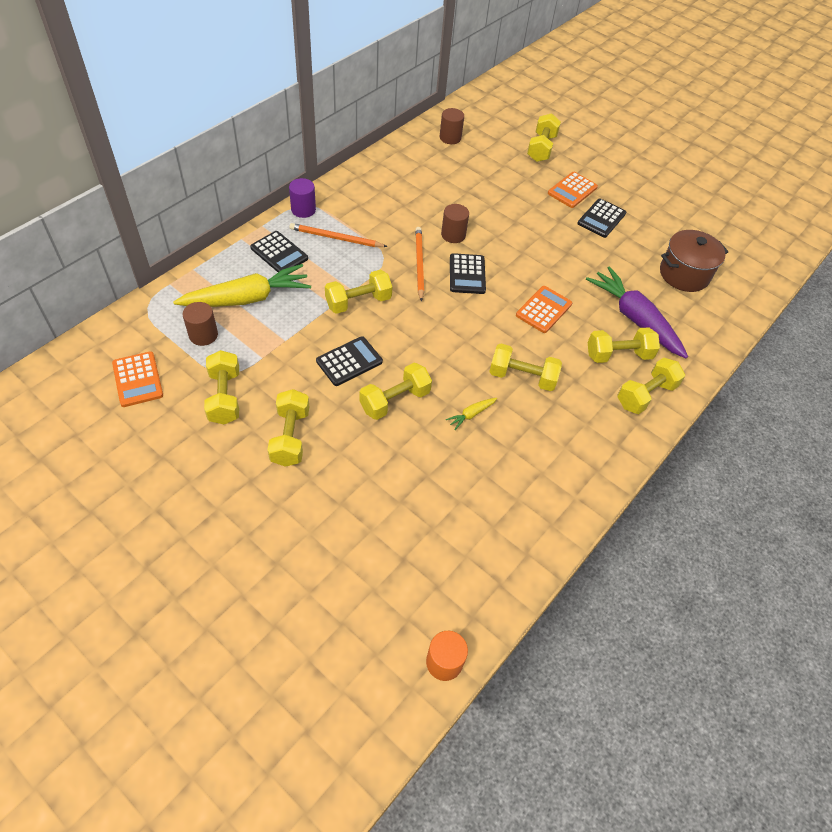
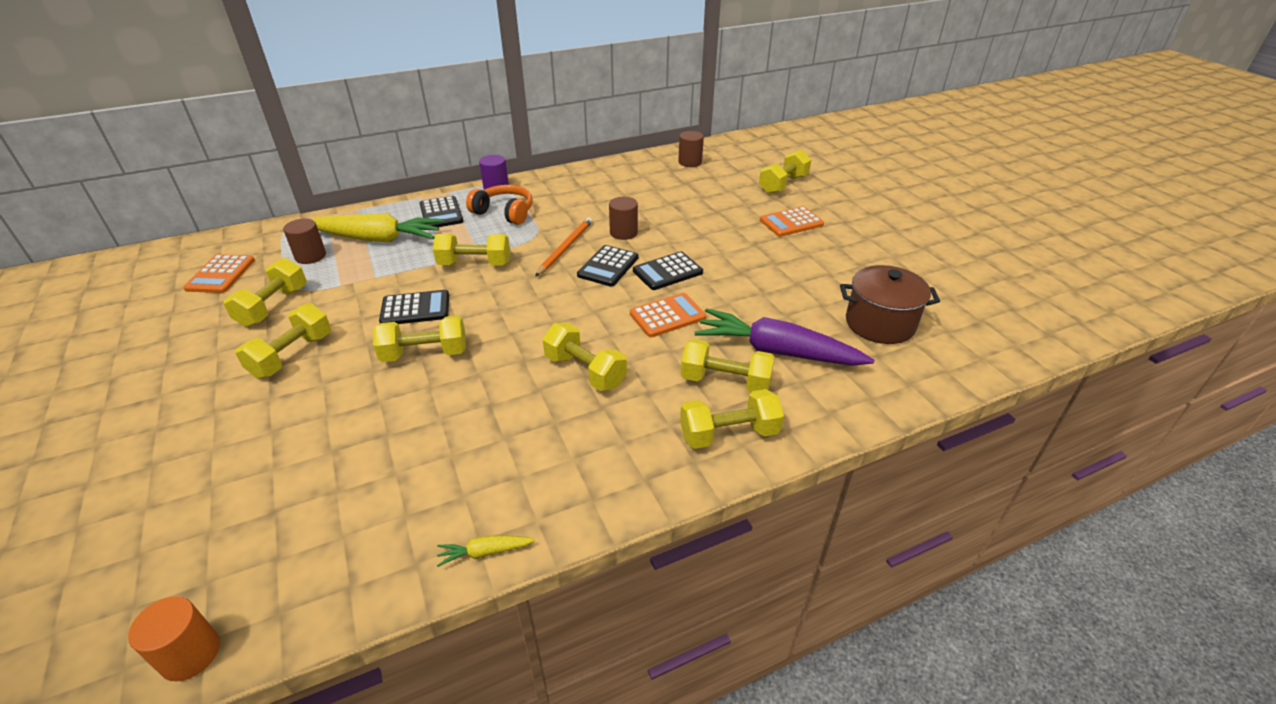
camera: 30 degrees right, 15 degrees down
(336, 238) = (504, 213): orange pencil -> orange headphones
(471, 415) = (492, 390): yellow carrot -> yellow carrot (485, 552)
(601, 218) = (808, 252): black calculator -> black calculator (667, 272)
(634, 319) = (776, 351): purple carrot -> purple carrot turned 60 degrees counterclockwise

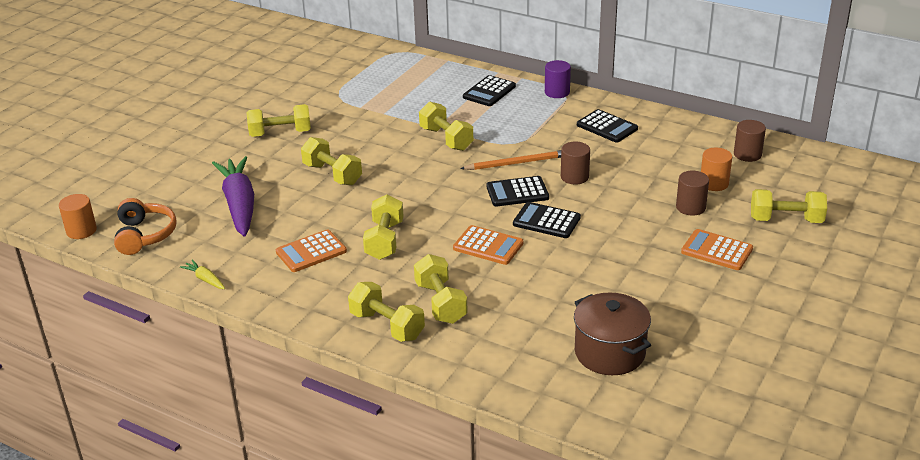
camera: 55 degrees right, 5 degrees down
(221, 274) = (320, 65): orange calculator -> orange calculator (311, 252)
(273, 306) = (313, 100): yellow dumbbell -> none
(310, 256) = (375, 79): brown cylinder -> brown cylinder (690, 207)
(378, 239) = (425, 88): yellow carrot -> none
(415, 309) = (370, 146): black calculator -> black calculator (607, 127)
(504, 213) = (527, 114): orange headphones -> orange headphones (144, 235)
(708, 187) = (714, 183): none -> orange cylinder
(776, 351) = (505, 313): purple carrot -> purple carrot (239, 204)

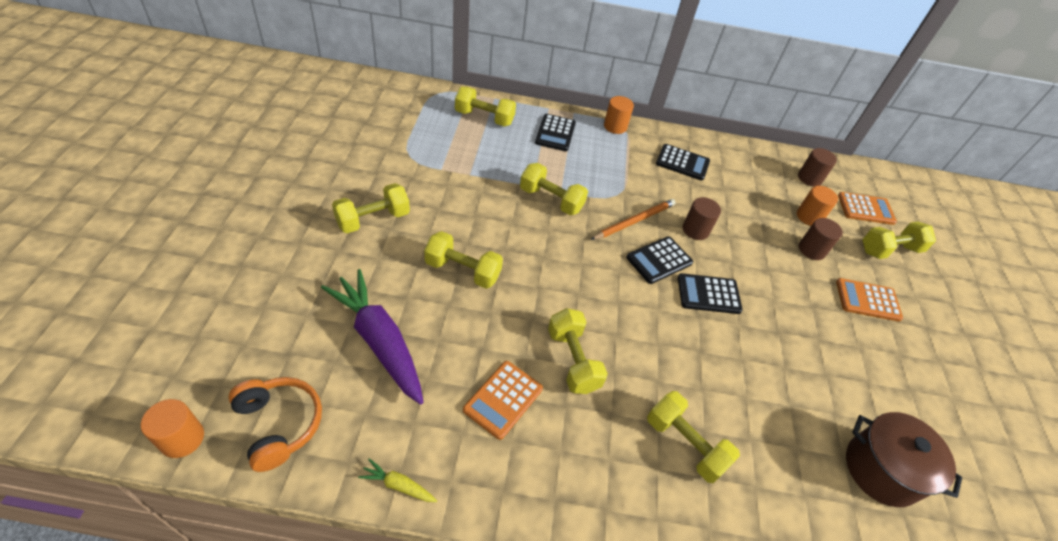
camera: 30 degrees left, 15 degrees up
(387, 326) = (653, 501): yellow dumbbell -> yellow dumbbell (484, 118)
(488, 246) = (678, 342): orange calculator -> orange calculator (865, 209)
(557, 92) = (615, 126): purple cylinder -> orange cylinder

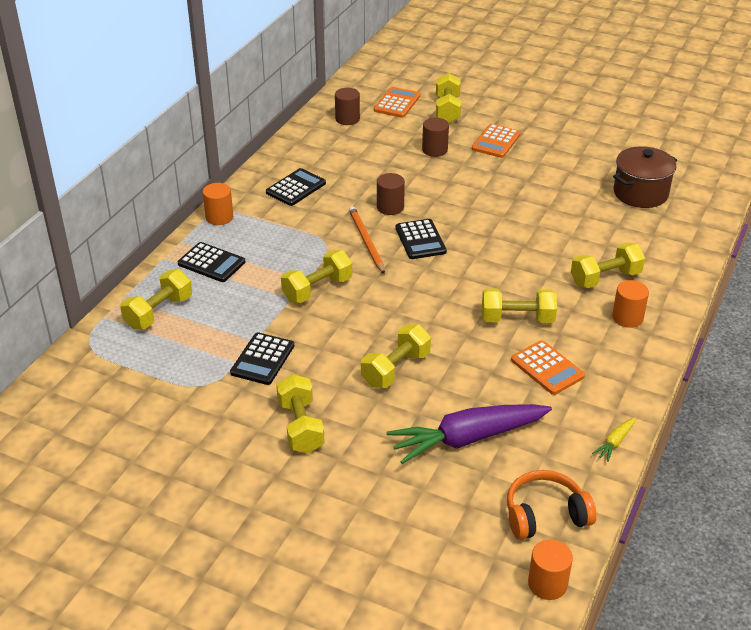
camera: 65 degrees left, 10 degrees down
(708, 294) = (467, 223): black calculator -> black calculator (262, 359)
(809, 217) = (396, 137): orange cylinder -> orange cylinder (627, 317)

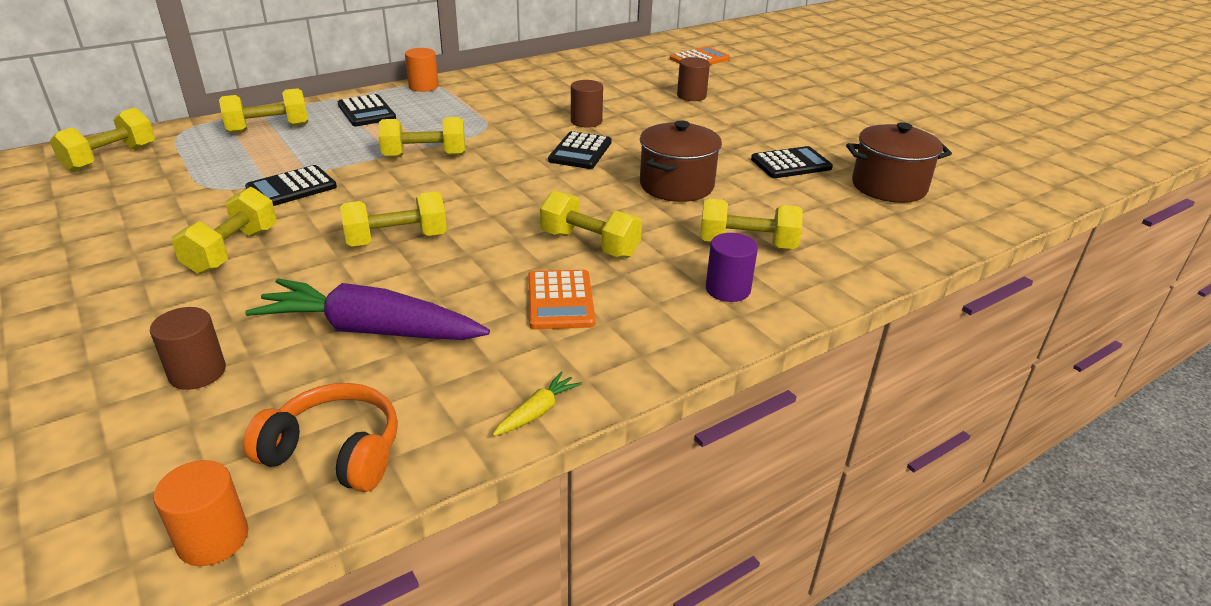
camera: 30 degrees right, 5 degrees down
(296, 188) = (519, 86): black calculator -> black calculator (791, 164)
(347, 119) = (636, 58): brown cylinder -> brown cylinder (197, 372)
(366, 241) = (525, 137): orange pencil -> none
(447, 110) = (744, 74): yellow dumbbell -> yellow dumbbell (111, 158)
(496, 142) = (765, 106): orange calculator -> none
(516, 246) = (676, 185): none -> brown pot
(615, 442) = (537, 412): yellow carrot -> yellow carrot turned 150 degrees clockwise
(627, 317) = (728, 289): orange cylinder -> purple cylinder

